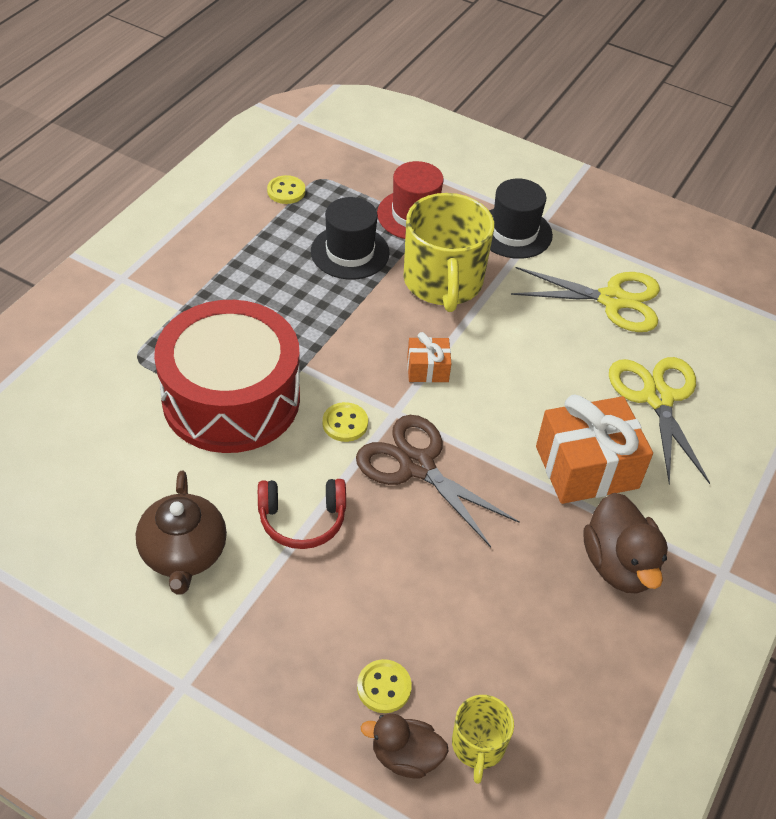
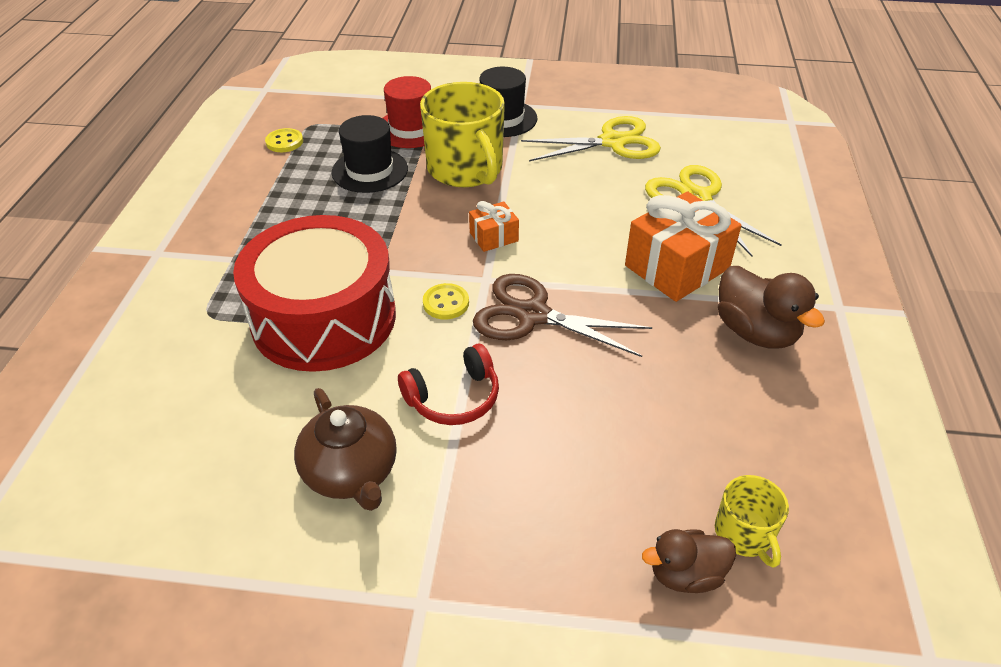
camera: 20 degrees left, 5 degrees down
(384, 687) = (624, 518): yellow button -> none

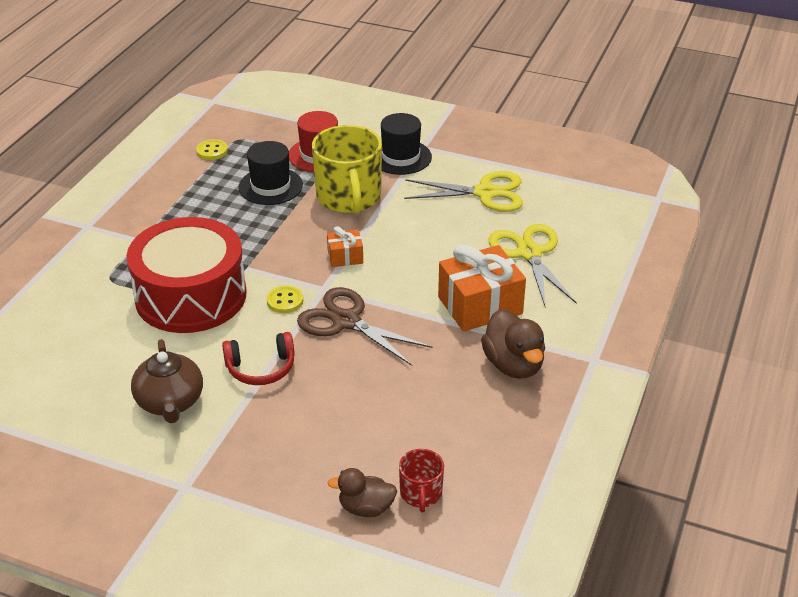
camera: 15 degrees right, 5 degrees down
(744, 534) = (421, 494): yellow mug -> red mug

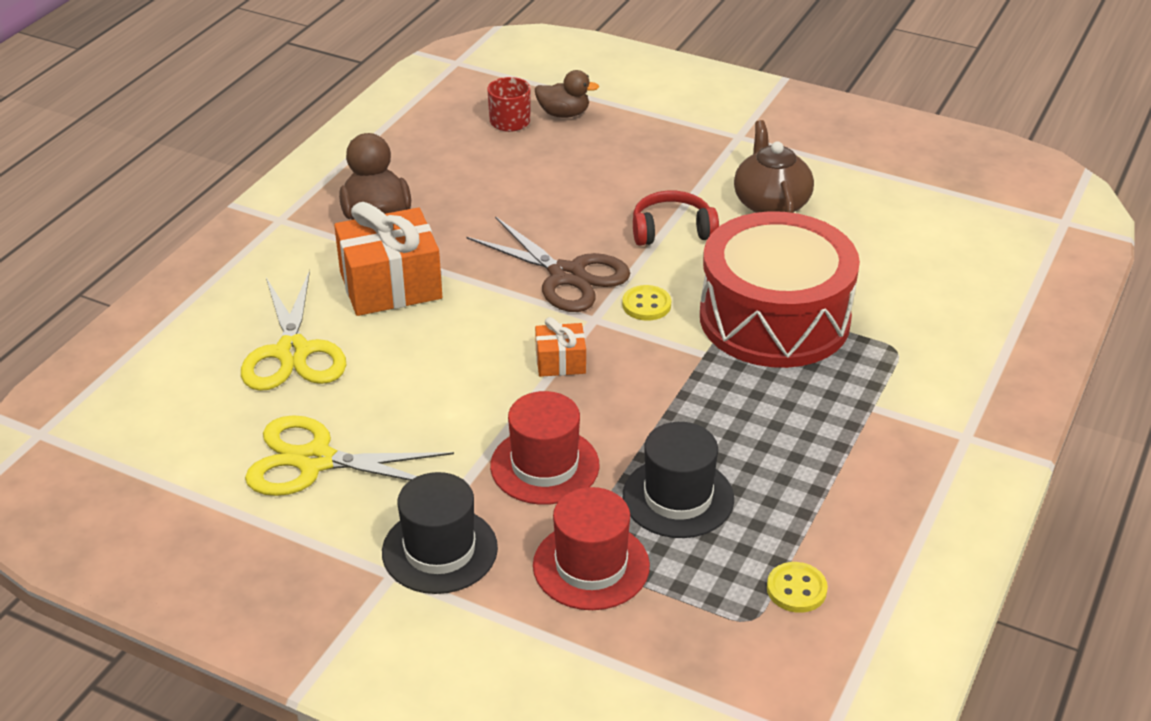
camera: 175 degrees left, 0 degrees up
(349, 197) = (544, 466): yellow mug -> red hat

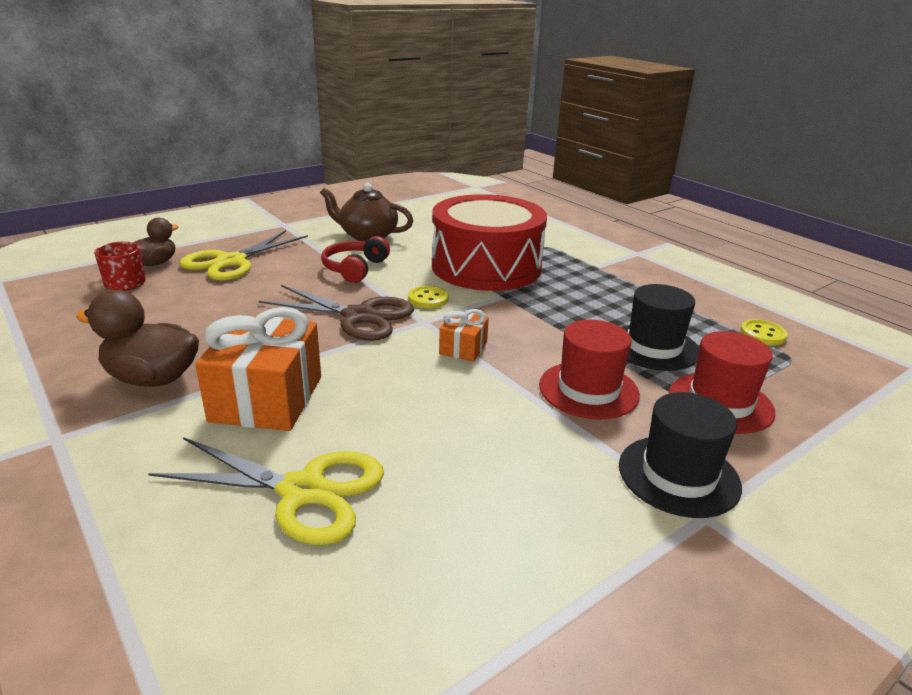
camera: 65 degrees left, 10 degrees down
(315, 460) = (501, 524): yellow scissors -> yellow scissors (231, 262)
(567, 276) = (358, 316): brown scissors -> brown scissors turned 45 degrees clockwise

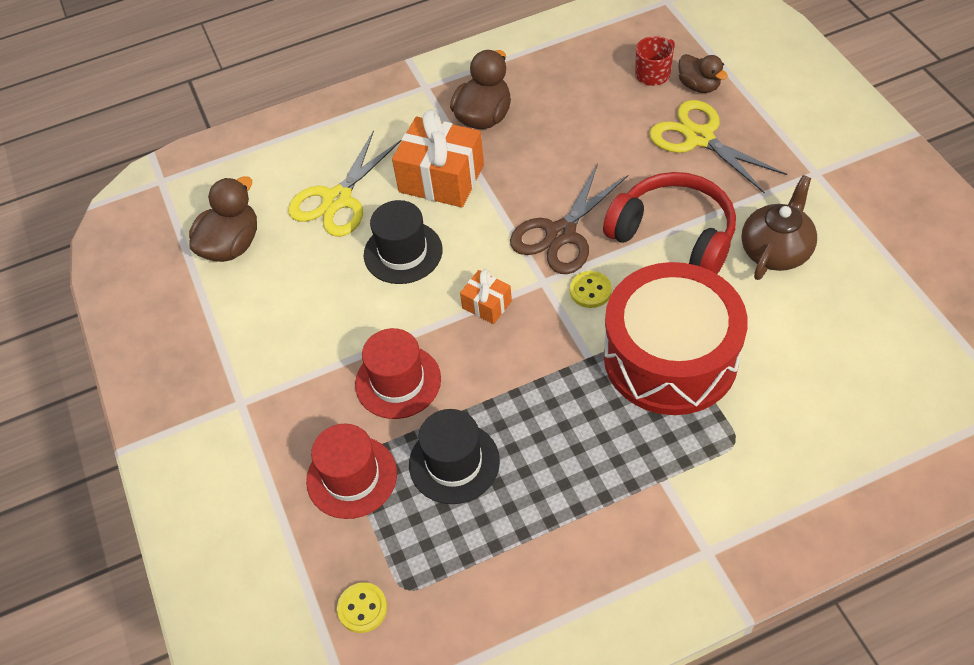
camera: 110 degrees right, 25 degrees up
(355, 268) = (674, 235): red headphones -> red headphones, size x1.65
(419, 614) = (231, 245): none -> brown duck
(678, 475) = (280, 403): black hat -> black hat (403, 252)
(762, 334) = (456, 588): yellow button -> yellow button (362, 608)

